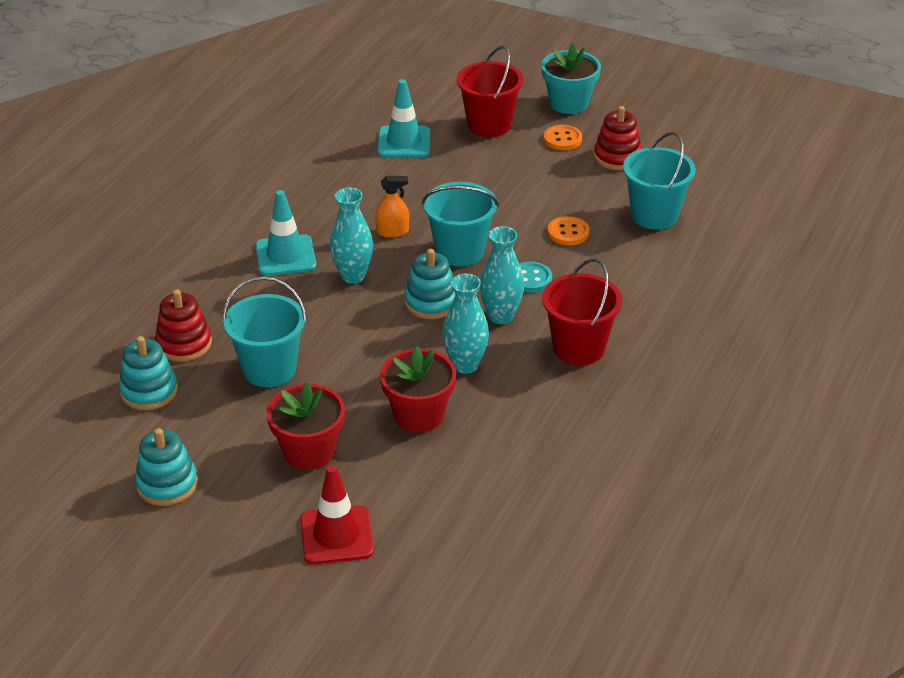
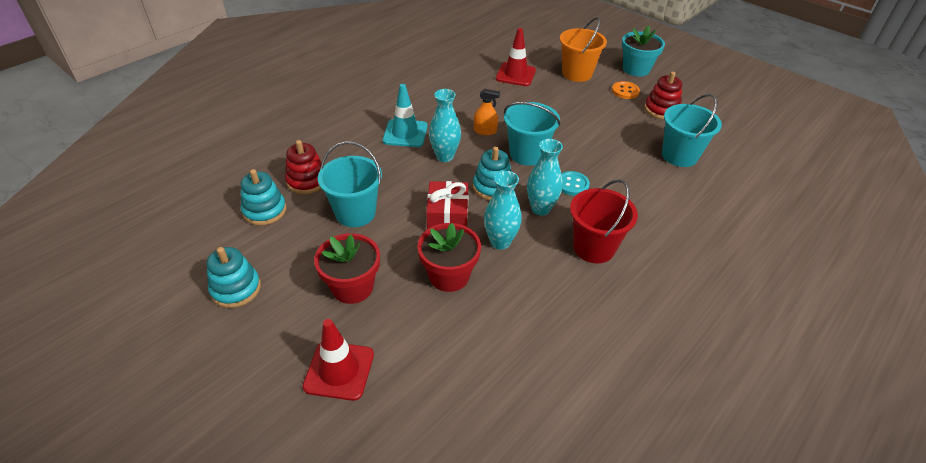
camera: 15 degrees right, 5 degrees up
(388, 349) = (447, 216): none -> red gift
(404, 142) = (515, 74): turquoise traffic cone -> red traffic cone
(489, 125) = (577, 73): red bucket -> orange bucket
(568, 232) = (611, 156): orange button -> none

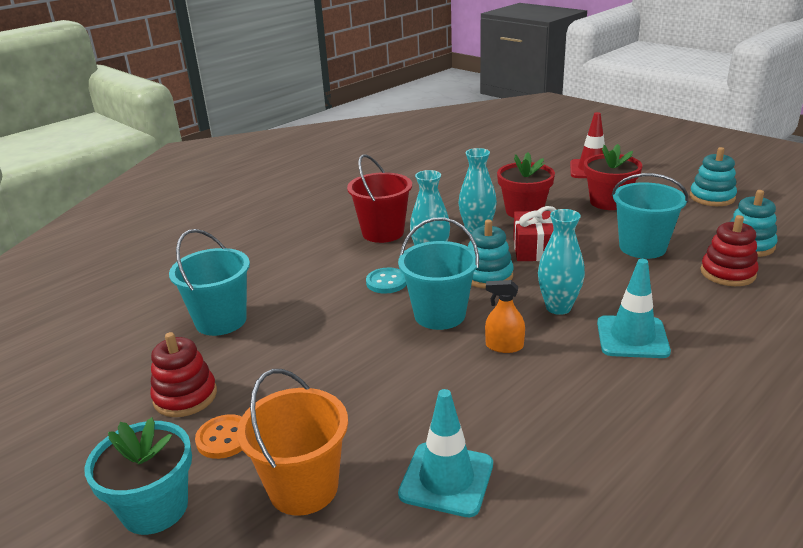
camera: 175 degrees left, 15 degrees down
(515, 74) = (446, 479): red traffic cone -> turquoise traffic cone

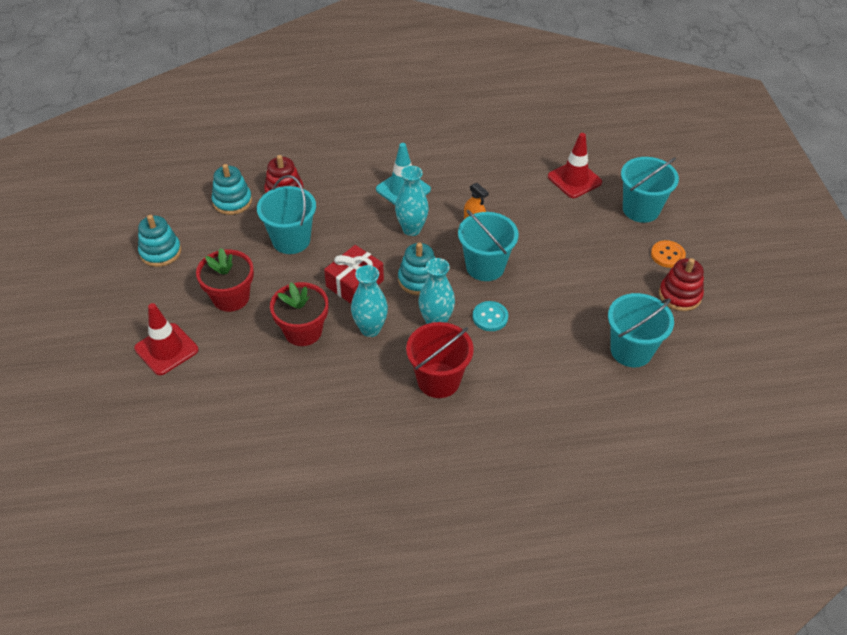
camera: 145 degrees left, 20 degrees up
(155, 508) = (715, 237): turquoise flower pot -> none
(303, 488) = (641, 209): orange bucket -> turquoise bucket
(446, 479) = (574, 179): turquoise traffic cone -> red traffic cone

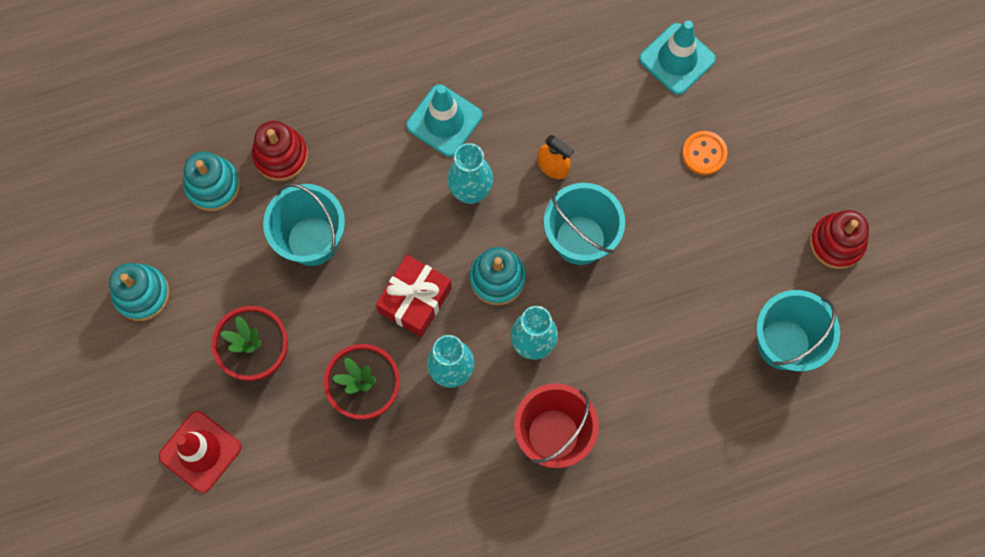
camera: 10 degrees left, 25 degrees up
(490, 317) = (600, 323): turquoise button -> none
(574, 179) = (677, 59): red traffic cone -> turquoise traffic cone
(641, 209) = (773, 100): turquoise bucket -> none
(667, 255) = (815, 176): orange button -> orange button (704, 153)

